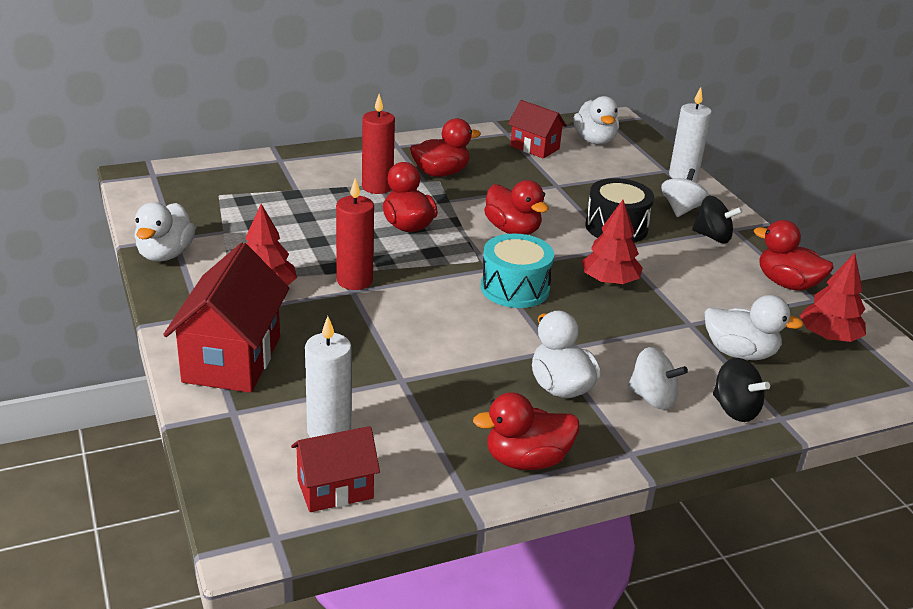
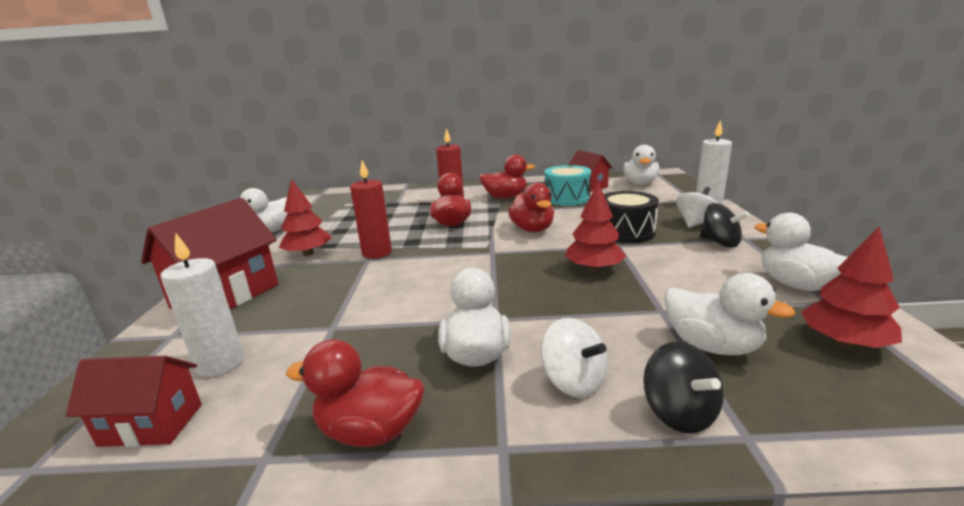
camera: 25 degrees right, 10 degrees down
(515, 288) = (501, 267): turquoise drum -> turquoise drum (567, 198)
(787, 284) = (796, 284): red duck -> white duck

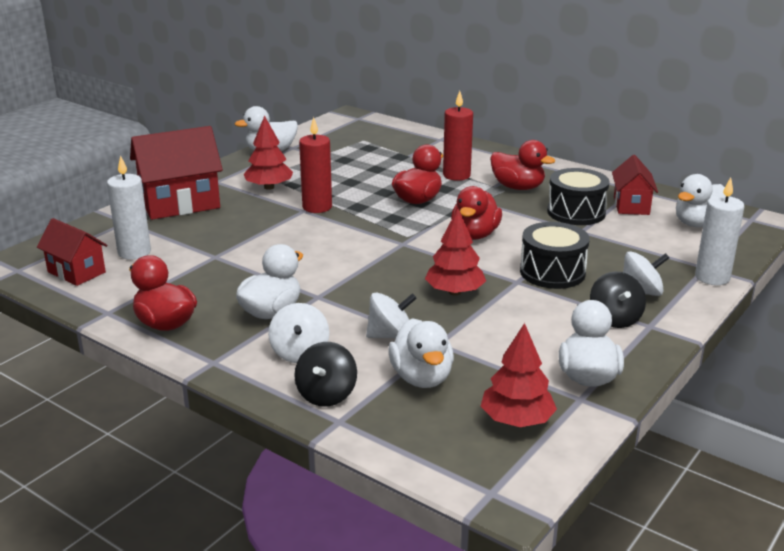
camera: 35 degrees right, 5 degrees up
(567, 198) = (576, 212): turquoise drum -> black drum
(617, 323) = (390, 336): none -> white spinning top

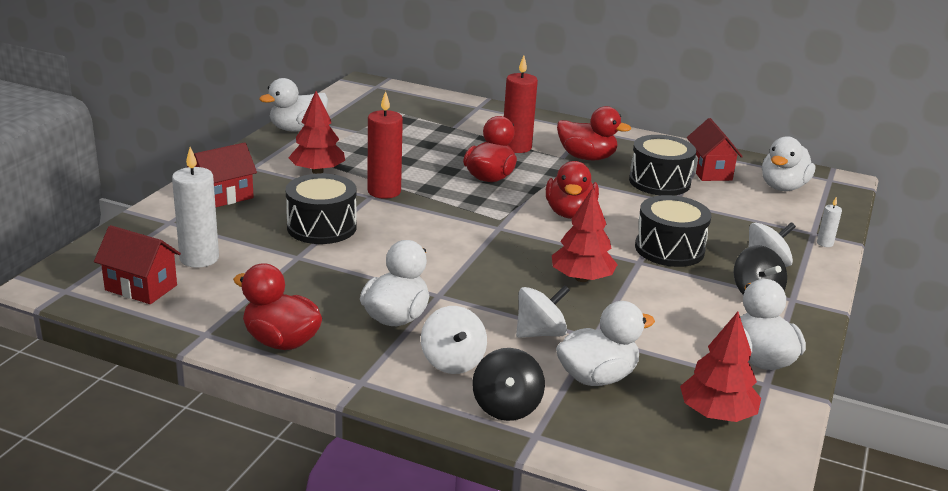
camera: 15 degrees left, 0 degrees up
(180, 204) = (223, 196): red house -> red house, size x0.60
(248, 233) = (321, 227): none -> black drum
(421, 378) = (597, 377): white duck -> white duck turned 90 degrees counterclockwise
(712, 277) = (825, 243): white candle -> white candle, size x0.47

